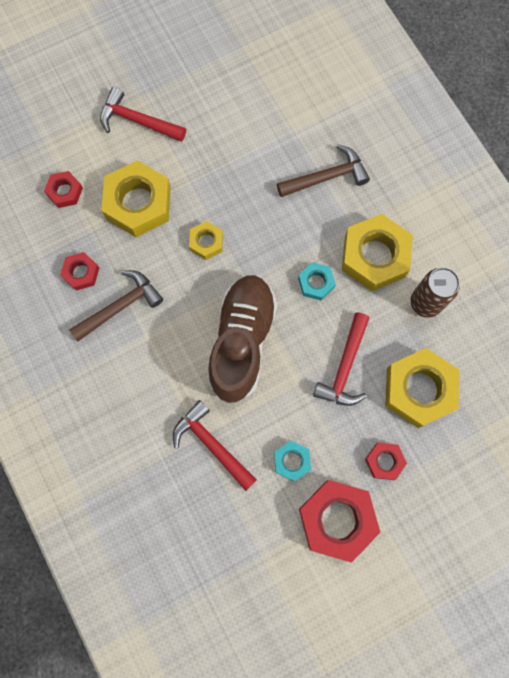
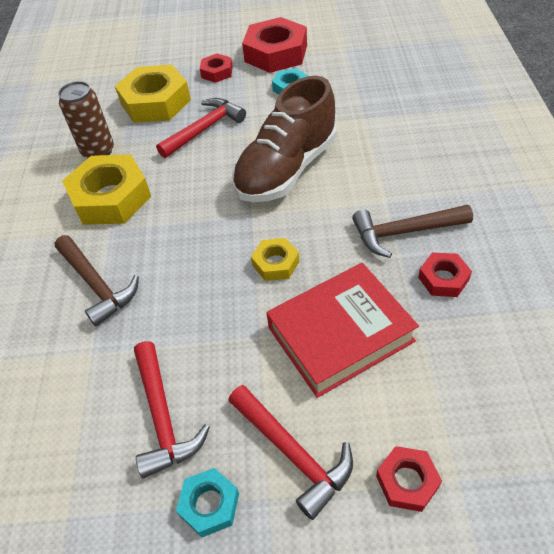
camera: 150 degrees left, 25 degrees down
(65, 191) = (441, 386): red nut -> red nut (407, 481)
(138, 203) = (340, 334): yellow nut -> red book
(212, 445) = (354, 111): red hammer -> red hammer (163, 416)
(316, 283) = (184, 193): turquoise nut -> turquoise nut (209, 504)
(326, 177) = (97, 285): brown hammer -> brown hammer turned 135 degrees counterclockwise

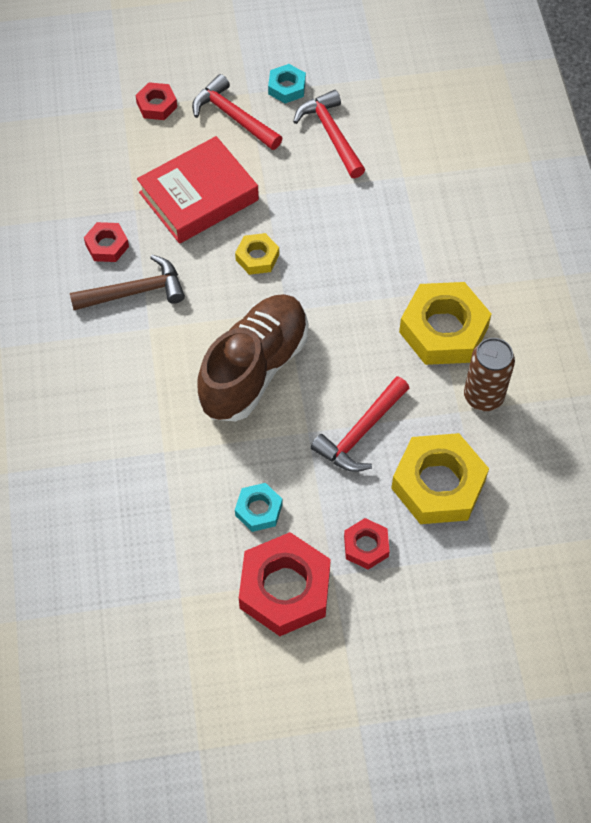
camera: 170 degrees right, 10 degrees up
(97, 285) = (421, 233): brown hammer -> none

